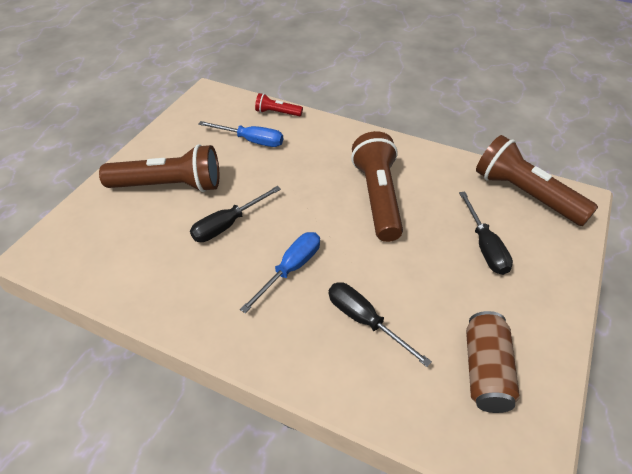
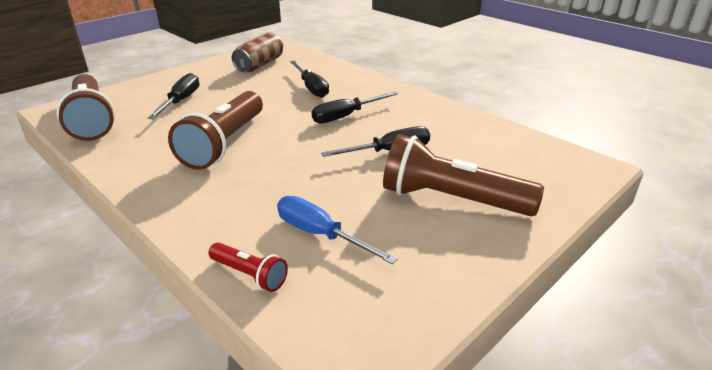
camera: 160 degrees left, 15 degrees down
(291, 269) = (346, 116): blue screwdriver -> black screwdriver

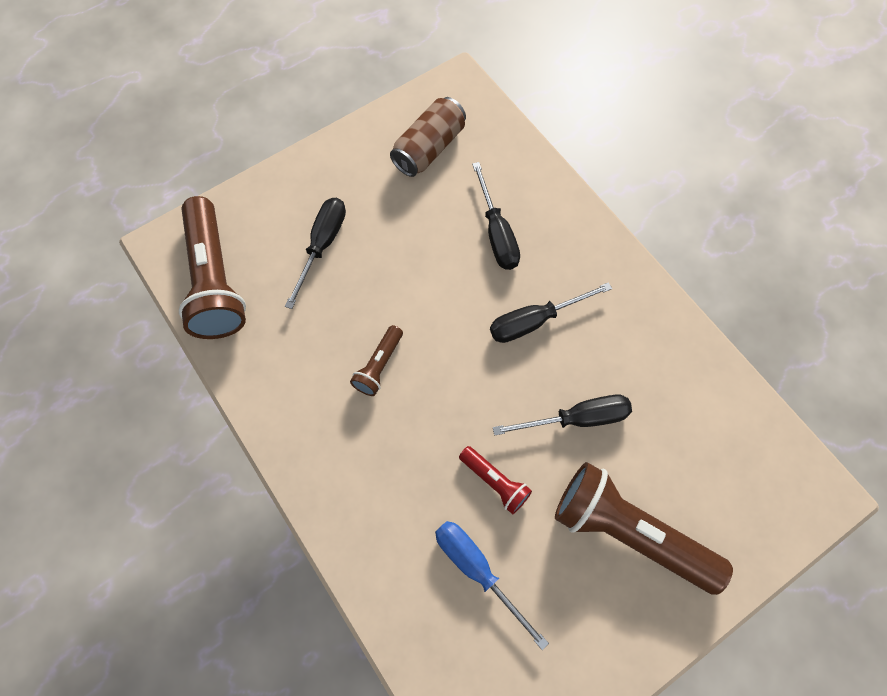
camera: 10 degrees right, 35 degrees up
(224, 143) = (379, 366): brown flashlight -> brown flashlight, size x0.48
(249, 275) = (402, 622): red flashlight -> red flashlight (495, 482)

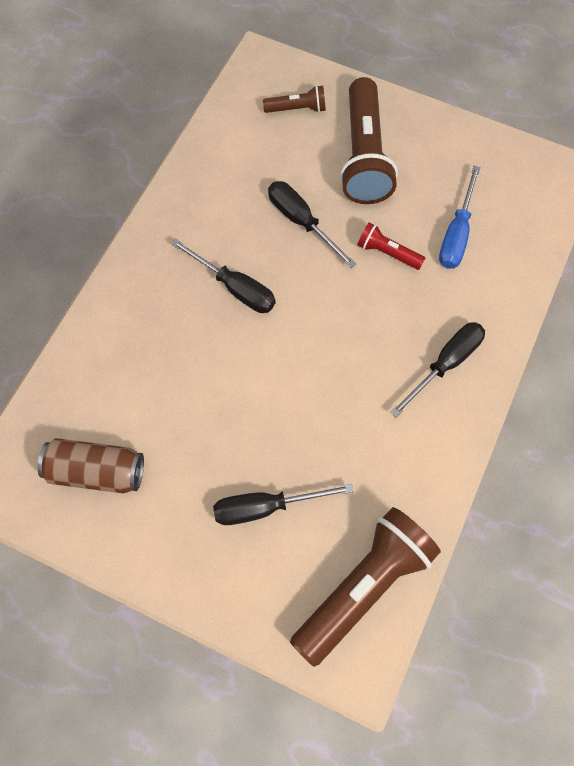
camera: 120 degrees left, 0 degrees up
(379, 366) = (351, 386): brown flashlight -> brown flashlight (297, 109)
(495, 482) = (387, 253): red flashlight -> red flashlight turned 75 degrees counterclockwise
(496, 233) = (164, 359): black screwdriver -> black screwdriver (445, 364)

